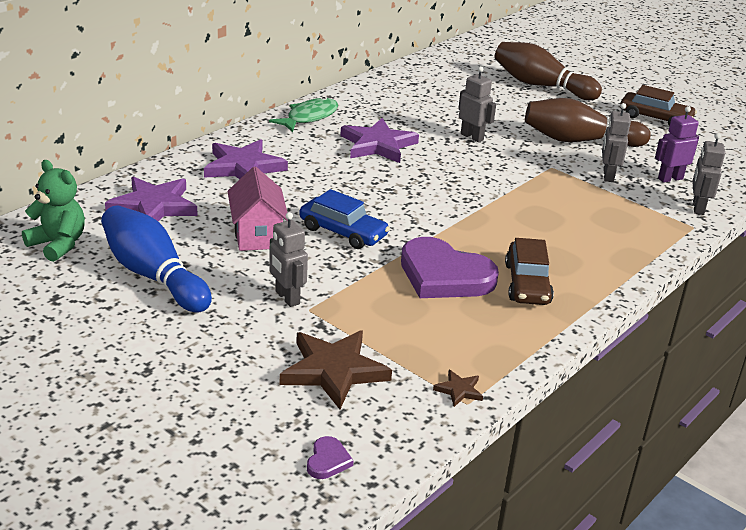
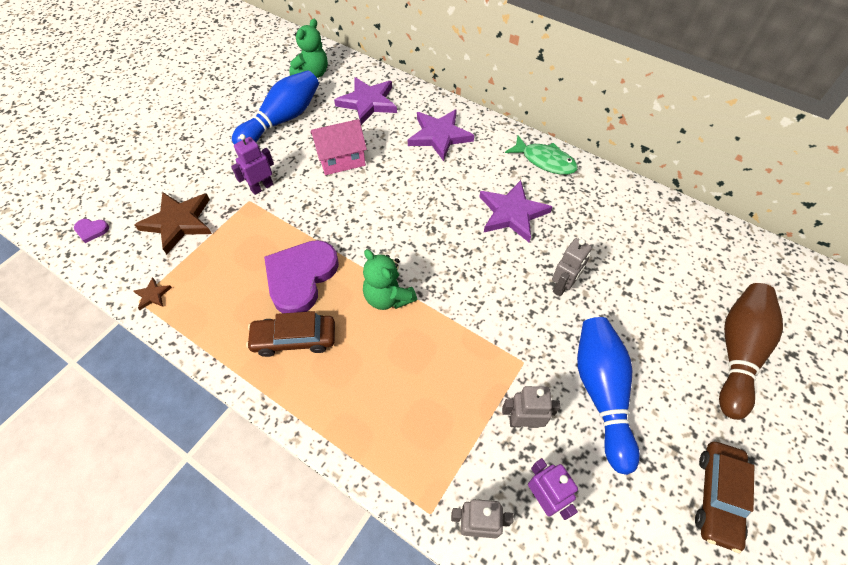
camera: 85 degrees right, 25 degrees up
(287, 298) = (262, 187): grey robot -> purple robot
(343, 232) = (355, 206): blue car -> none
(477, 224) = (388, 297): none -> green teddy bear
(579, 141) = (601, 393): brown bowling pin -> blue bowling pin

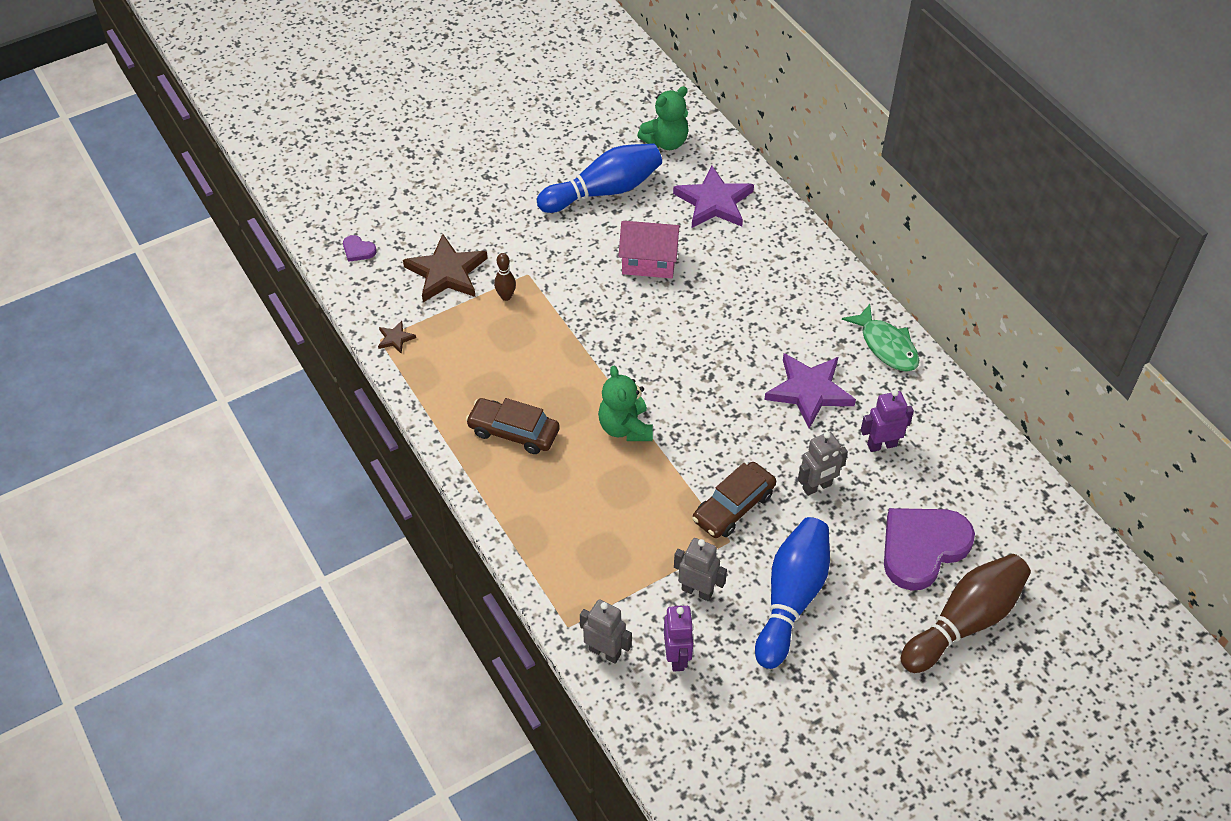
camera: 25 degrees right, 5 degrees down
(238, 224) = (506, 296): none -> brown bowling pin
(262, 187) = (547, 264): purple robot -> purple robot (881, 445)
(301, 277) = (546, 375): purple heart -> purple heart (922, 548)
(439, 136) = (777, 272): purple star -> none
(717, 496) = (846, 726): brown car -> brown car (733, 507)

